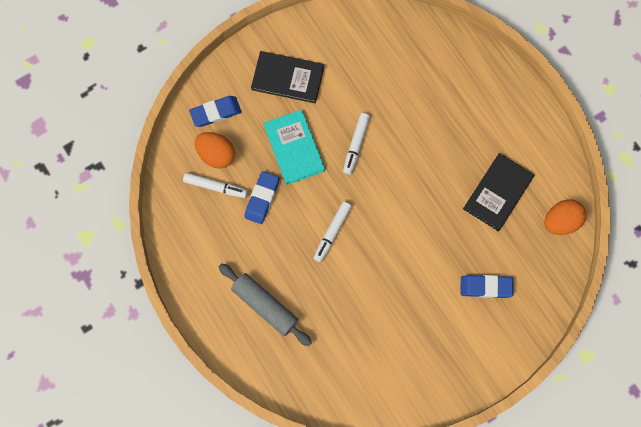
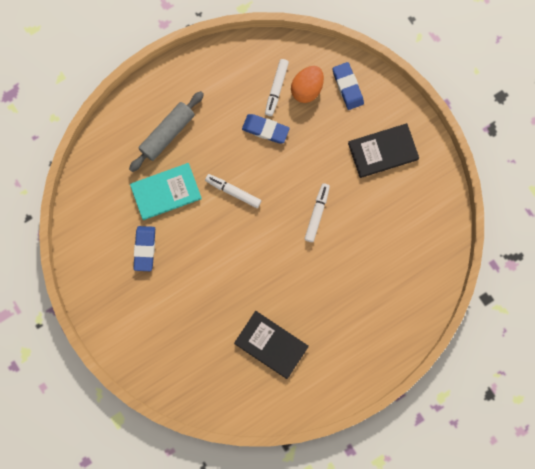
camera: 90 degrees right, 5 degrees up
(288, 78) = (383, 151): black book -> black book turned 60 degrees clockwise
(294, 148) = (314, 157): turquoise book -> turquoise book (166, 192)
(355, 145) = (317, 213): white marker -> white marker turned 90 degrees clockwise
(486, 287) = (181, 329): blue eraser -> blue eraser (144, 249)
(561, 221) = (243, 403): orange egg -> none

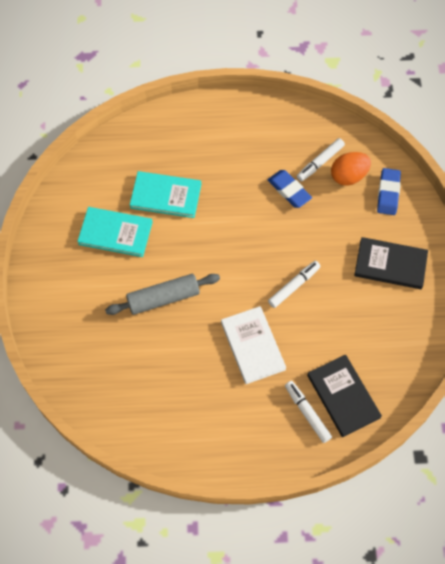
camera: 30 degrees right, 15 degrees down
(144, 249) = (115, 233): blue eraser -> turquoise book
(167, 134) = (198, 150): grey rolling pin -> grey rolling pin (163, 298)
(233, 191) = (227, 227): white marker -> white marker (307, 413)
(271, 345) = (177, 380): black book -> black book (343, 396)
(313, 283) = (252, 346): none -> white book

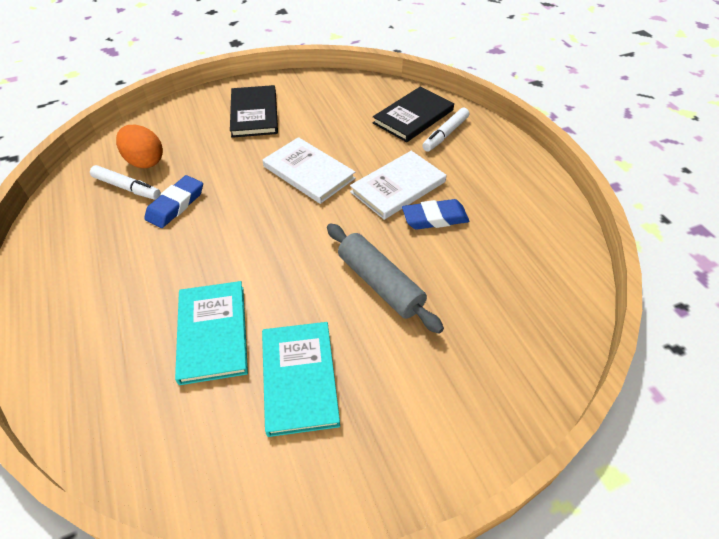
camera: 110 degrees left, 15 degrees down
(294, 286) = (308, 172): white marker -> white book
(388, 193) = (164, 129): blue eraser -> blue eraser (435, 218)

